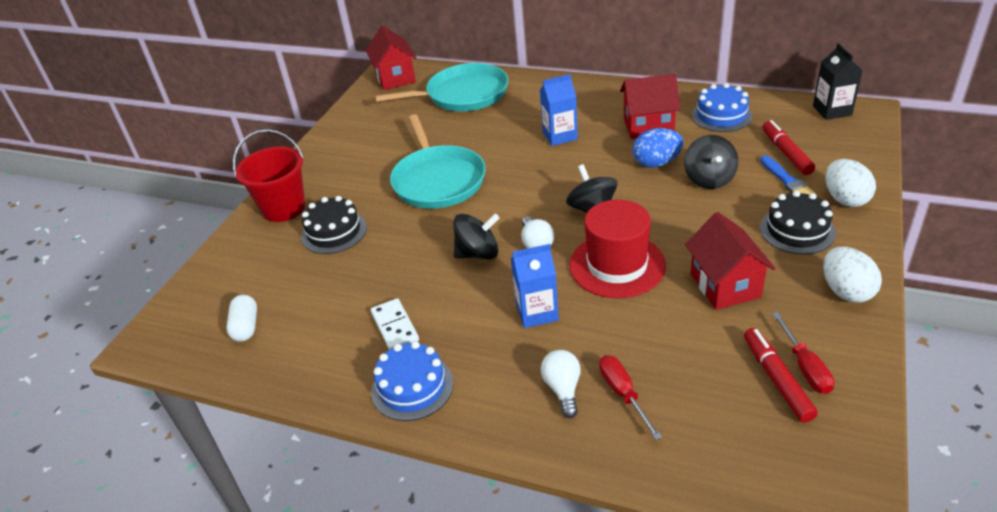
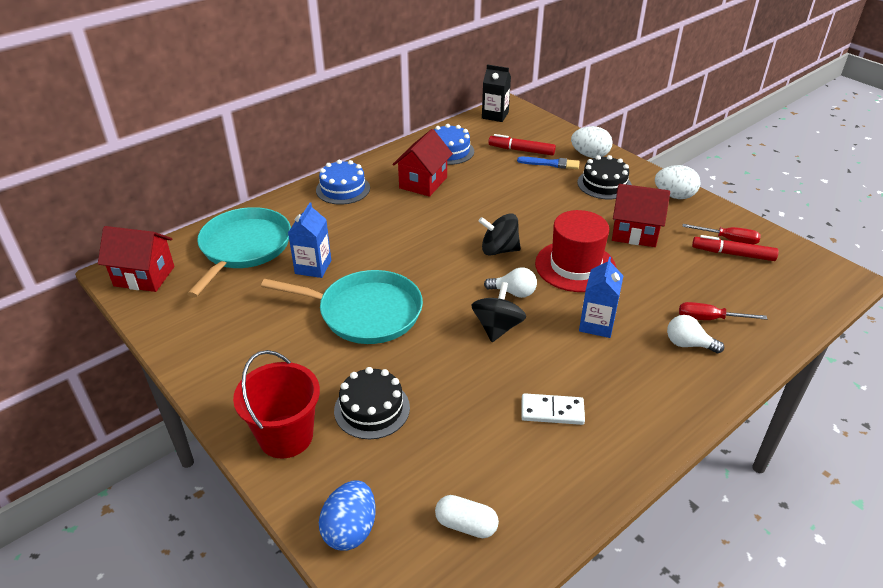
camera: 65 degrees left, 0 degrees up
(412, 387) = (635, 425): blue cake -> blue cake (343, 189)
(560, 136) = (383, 225): blue carton -> blue carton (313, 267)
(656, 163) = (474, 199): blue egg -> blue egg (350, 530)
(709, 179) = (517, 189): black spinning top -> none

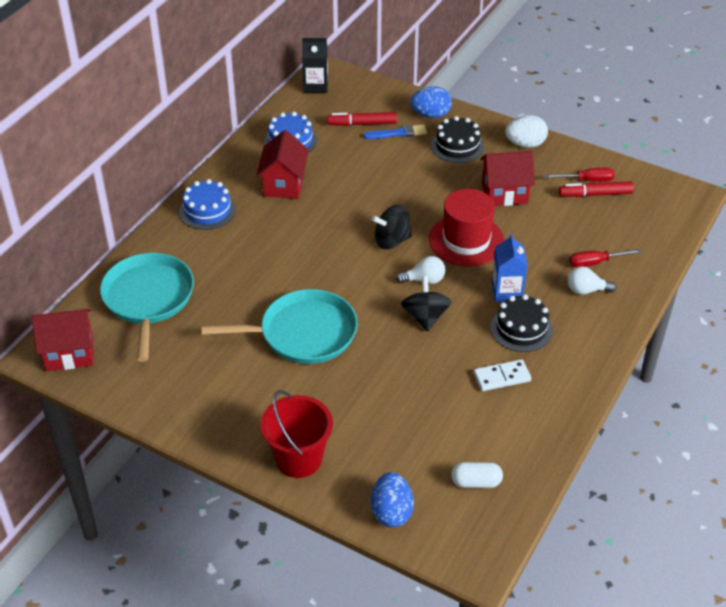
camera: 20 degrees left, 5 degrees up
(313, 267) = (228, 302): blue carton -> none
(372, 409) = (356, 416): black cake -> black cake (521, 328)
(590, 155) = (430, 115): white egg -> blue egg

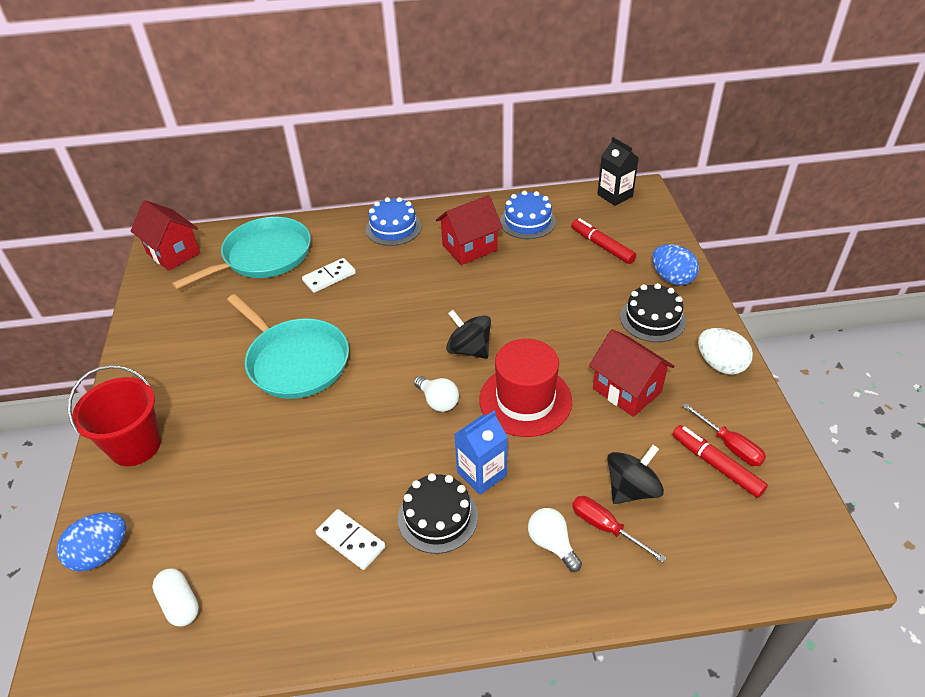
camera: 55 degrees right, 0 degrees up
(225, 273) = (329, 277): none -> white domino
(398, 133) = (618, 273): blue brush -> none
(425, 317) = (387, 430): black spinning top -> black spinning top (631, 489)

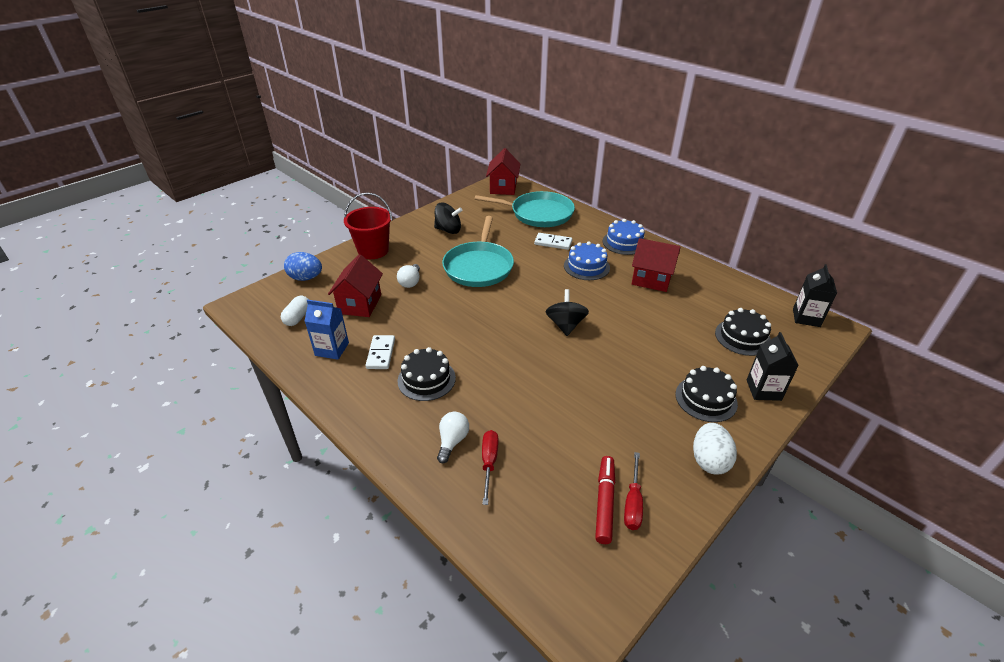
camera: 50 degrees right, 5 degrees down
(438, 401) = (510, 334): white light bulb -> white light bulb (410, 282)
(482, 474) = (475, 381): blue carton -> blue carton (332, 349)
(525, 400) = (553, 371): red hat -> none
(527, 221) = (713, 291): blue cake -> blue cake (586, 266)
(602, 246) = (742, 337): red marker -> black cake
(627, 390) = (619, 417): red house -> red house (360, 304)
(631, 489) = (534, 461): black spinning top -> black spinning top (448, 230)
(672, 278) = (763, 390): blue egg -> black carton

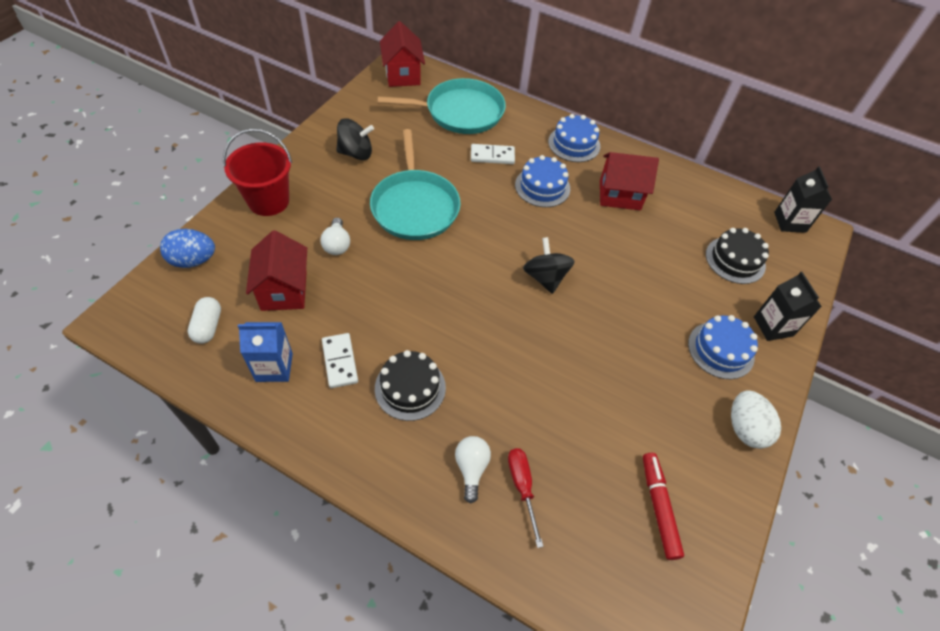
camera: 20 degrees left, 15 degrees up
(633, 503) = (686, 500): red screwdriver -> none
(706, 399) = (720, 350): black cake -> blue cake

